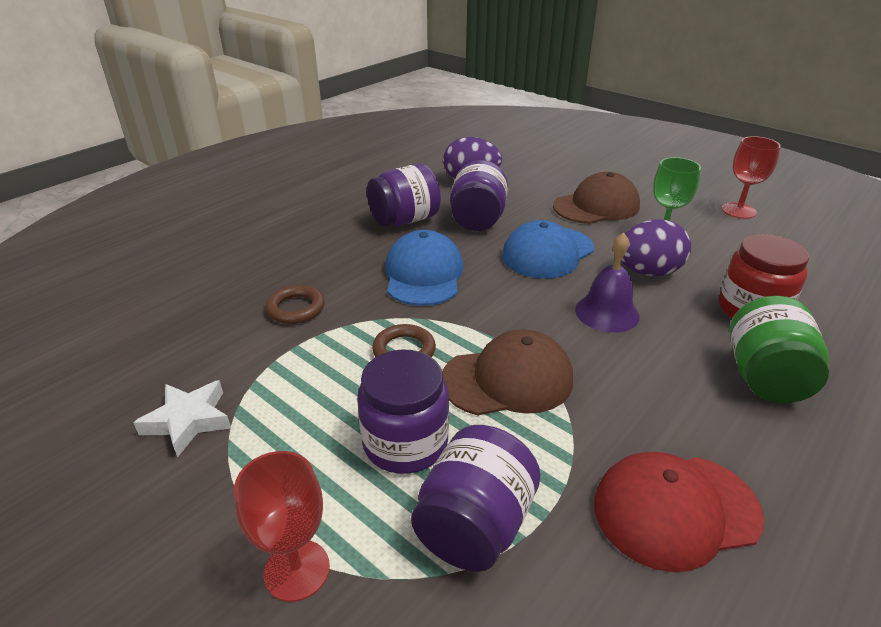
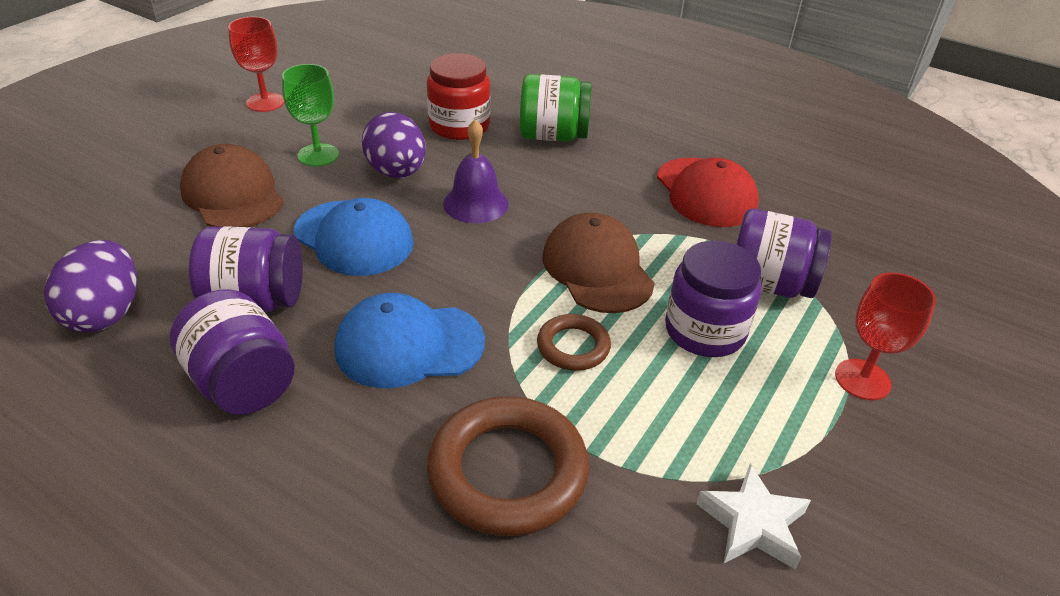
camera: 100 degrees left, 5 degrees up
(296, 308) = (508, 471): brown ring -> brown ring, size x1.86

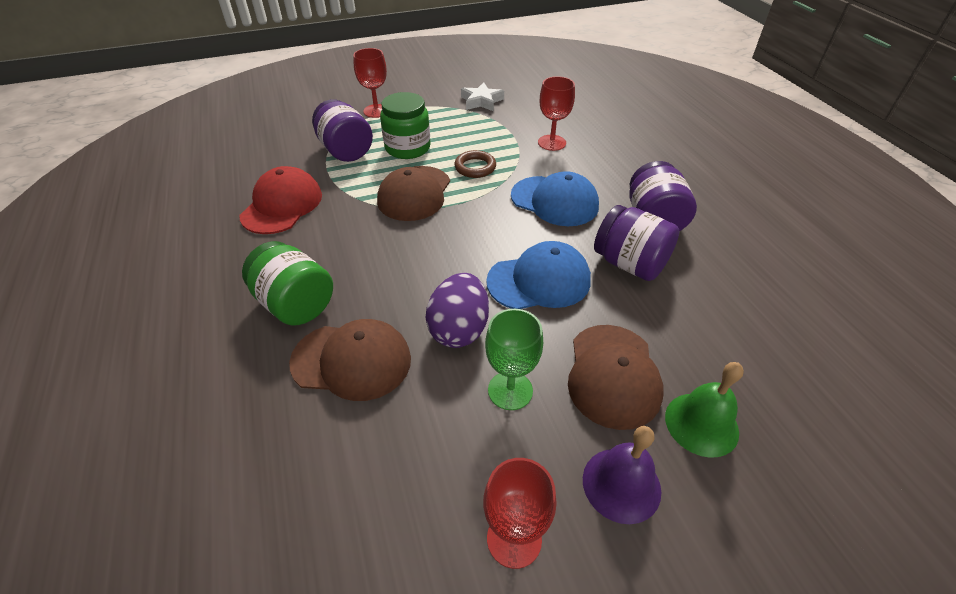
camera: 140 degrees left, 5 degrees up
(106, 313) = (734, 298): purple egg -> none
(141, 193) = (701, 424): none -> green bell
(353, 238) = (539, 281): blue cap -> blue cap turned 90 degrees clockwise
(459, 126) = (352, 361): red jar -> brown cap
(475, 203) = (431, 268): purple bell -> purple bell (621, 484)
(508, 471) = (552, 143): brown ring -> red goblet
(705, 331) = (407, 148): purple jar -> green jar

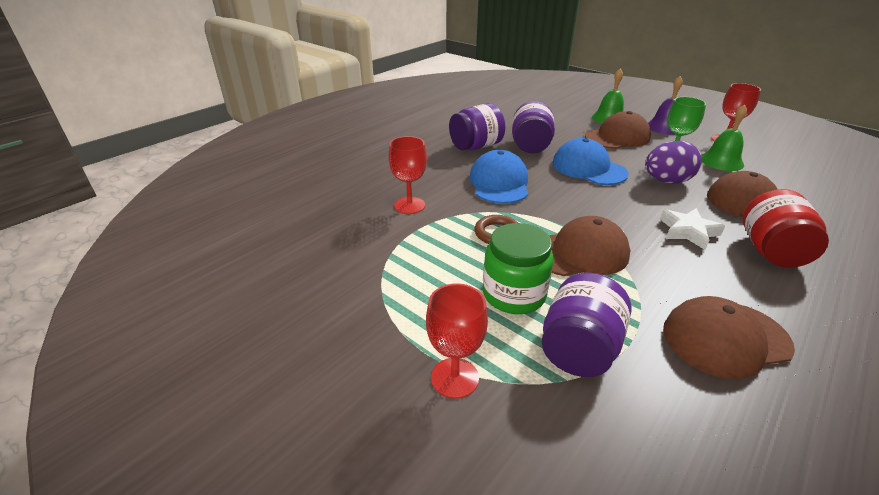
camera: 120 degrees left, 10 degrees down
(282, 205) = (725, 338): red cap -> brown cap
(295, 304) = (771, 251): green jar -> red jar
(455, 445) = (721, 161): none -> green bell
(481, 101) = (349, 280): white star -> white star (688, 232)

